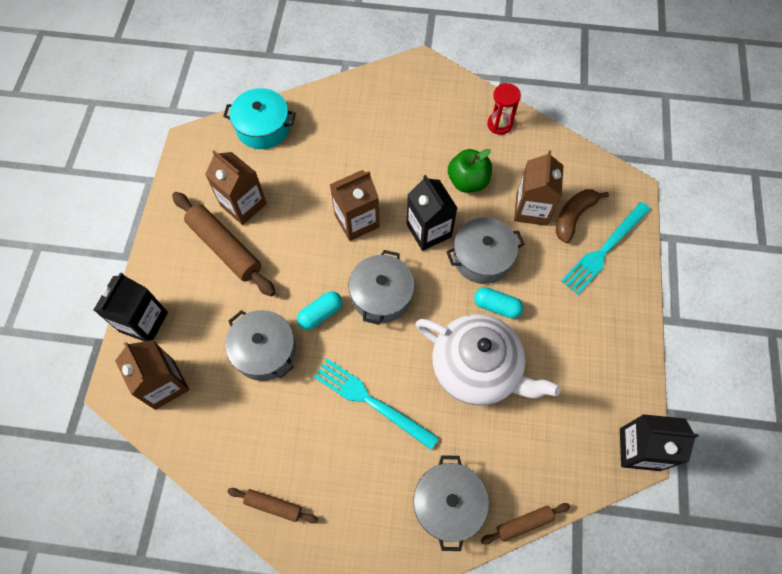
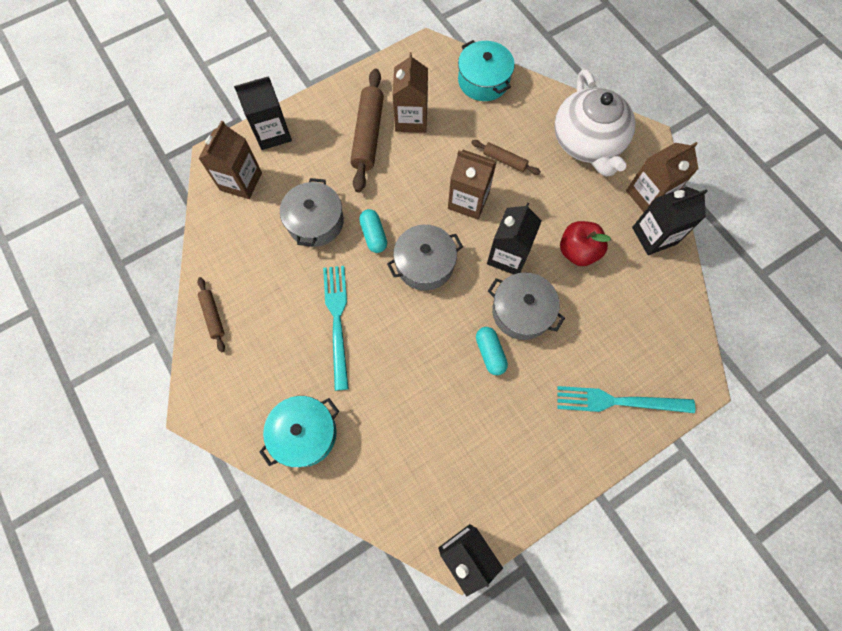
camera: 50 degrees right, 5 degrees up
(320, 314) = (373, 235): turquoise capsule -> turquoise capsule turned 60 degrees clockwise
(448, 504) = (305, 434): grey pot -> turquoise pot
(468, 181) = (578, 251): green apple -> red apple
(477, 368) = (426, 377): white teapot -> white teapot (587, 143)
(499, 124) = (654, 236): red hourglass -> black carton
(524, 523) = (333, 501): brown rolling pin -> brown rolling pin (504, 160)
(531, 209) = (600, 317): brown carton -> brown carton (648, 195)
(573, 217) = (625, 355): brown banana -> none

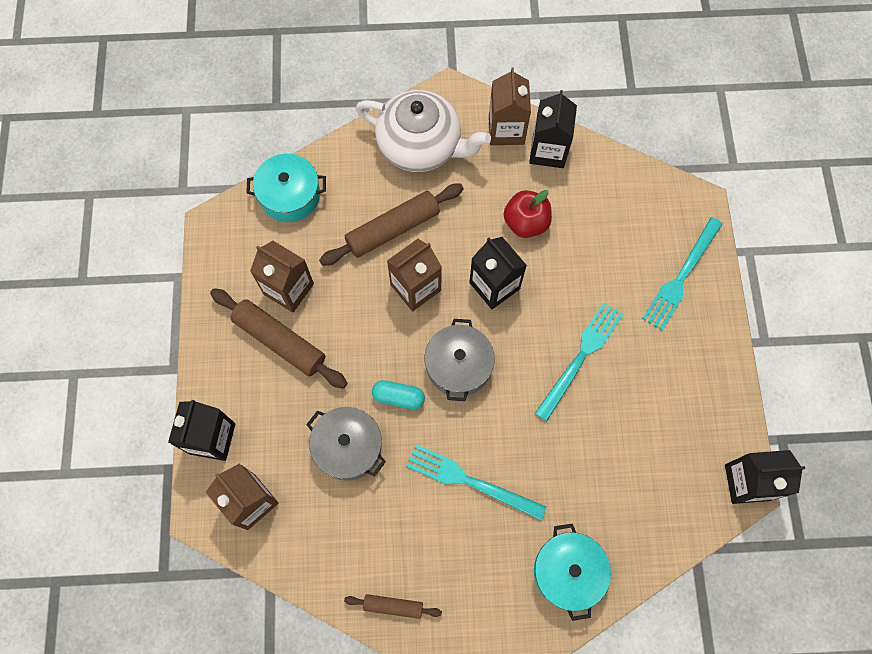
camera: 60 degrees left, 0 degrees up
(490, 353) = (580, 357): turquoise capsule -> turquoise fork
(504, 160) = (392, 229): brown rolling pin -> brown rolling pin, size x1.90
(521, 311) = (556, 306): grey pot -> none

